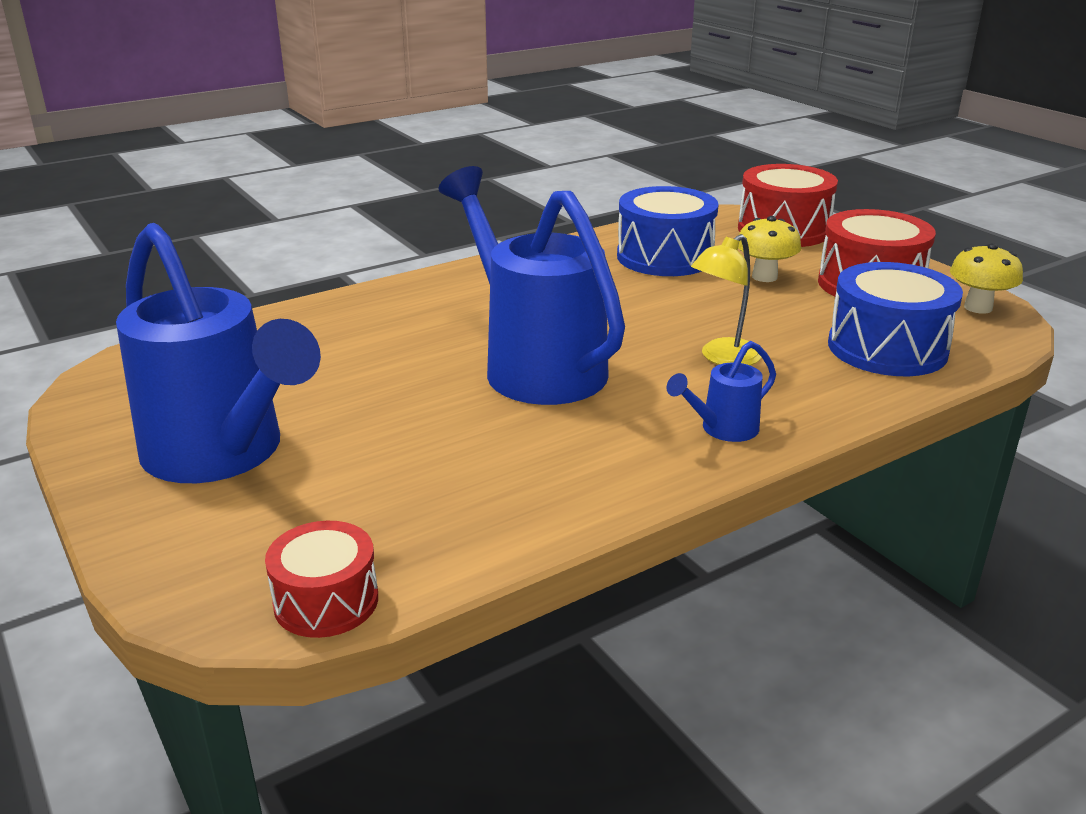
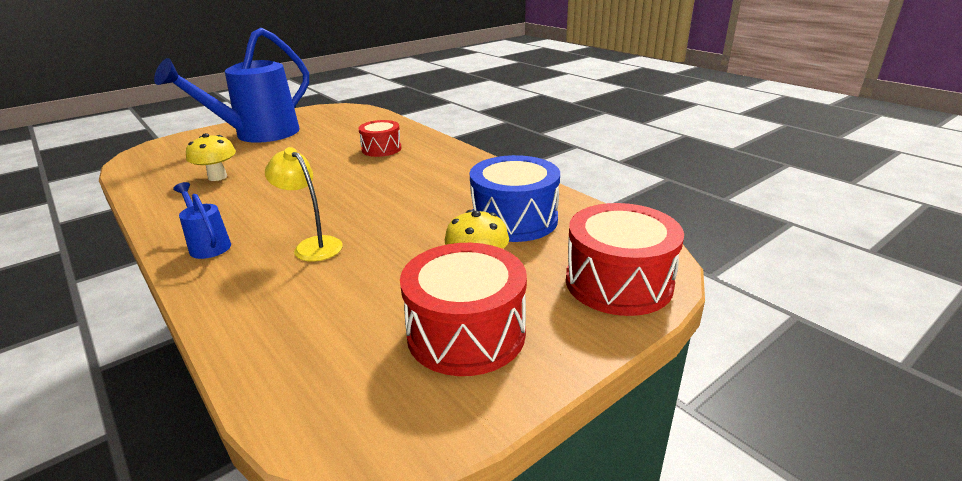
camera: 85 degrees right, 0 degrees up
(326, 601) = (132, 164): red drum -> red drum (381, 149)
(536, 365) = (321, 185): blue watering can -> none
(887, 348) = (306, 330): blue drum -> none
(978, 307) = (400, 419): yellow mushroom -> yellow mushroom (217, 177)

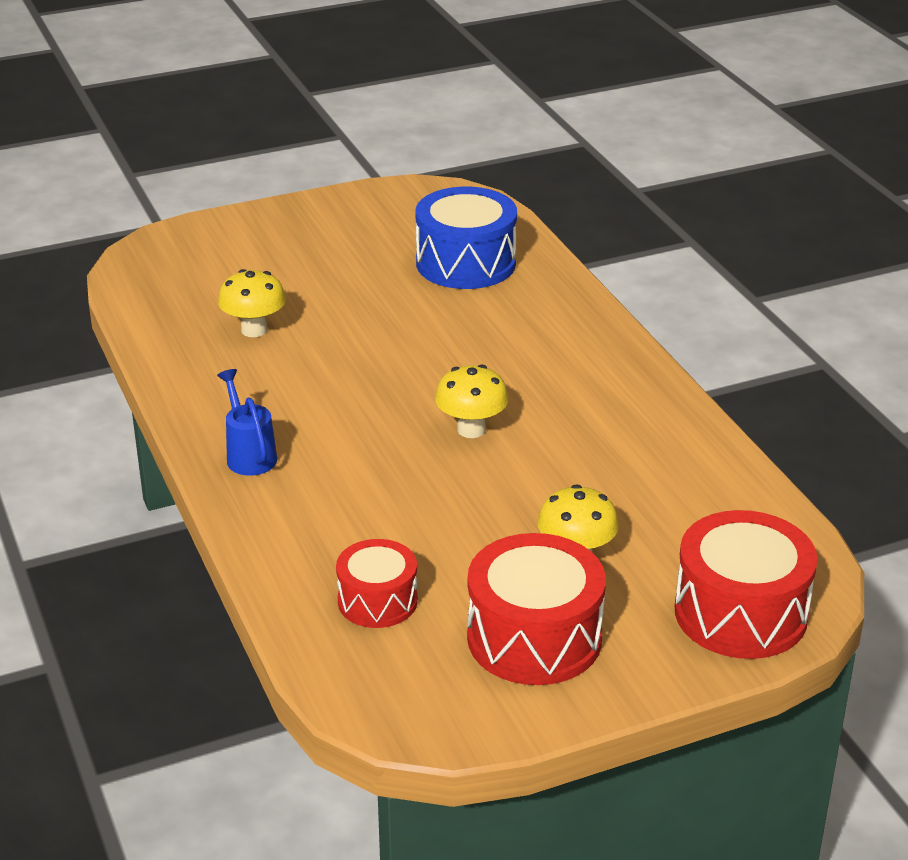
camera: 15 degrees right, 5 degrees up
(259, 135) = (313, 242): blue watering can -> none
(312, 245) = (378, 481): yellow lamp -> none
(377, 205) = (471, 429): none -> yellow mushroom
(381, 149) = (500, 312): red drum -> red drum (377, 601)
(514, 220) = (652, 491): blue drum -> blue drum (466, 263)

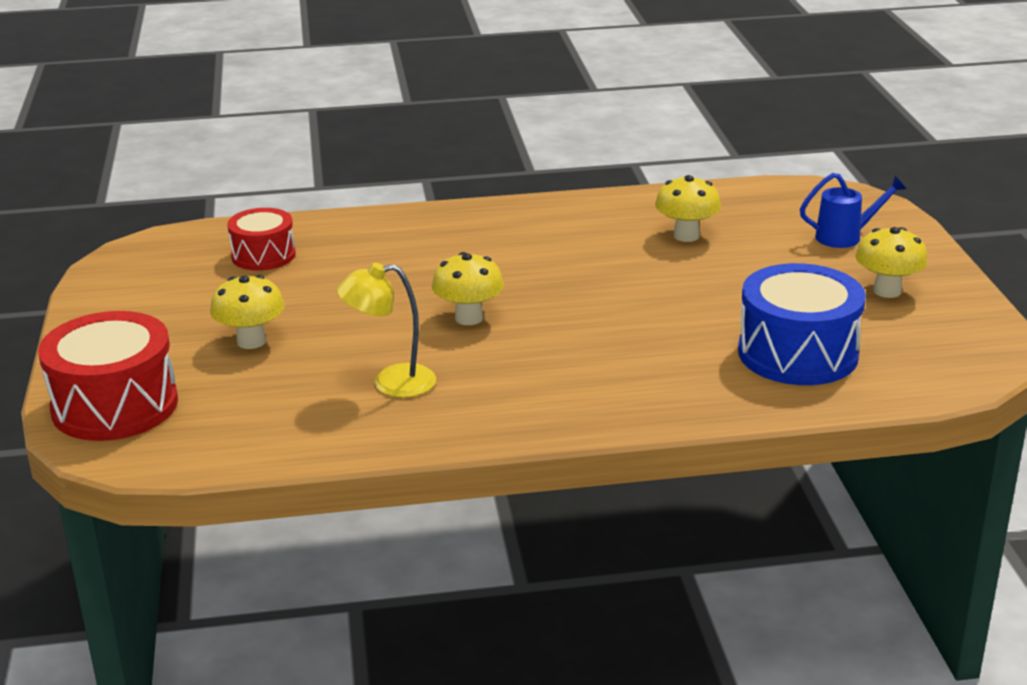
camera: 105 degrees right, 5 degrees down
(249, 455) = (484, 222): blue watering can -> blue watering can (845, 237)
(340, 230) = (887, 291): none -> yellow mushroom
(534, 638) = (169, 309): red drum -> none
(610, 452) = (391, 383): none -> yellow lamp

